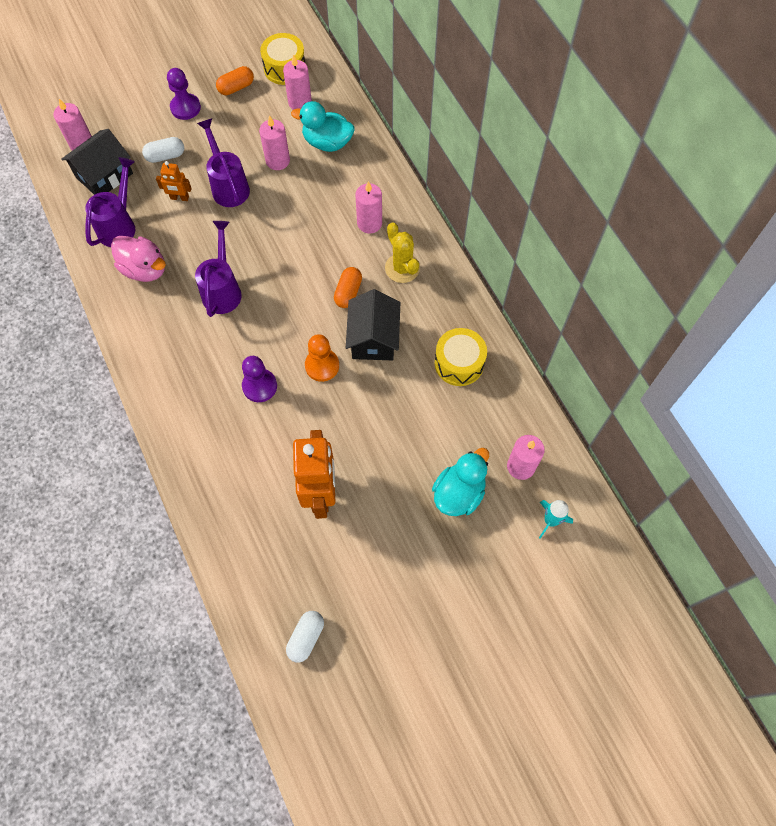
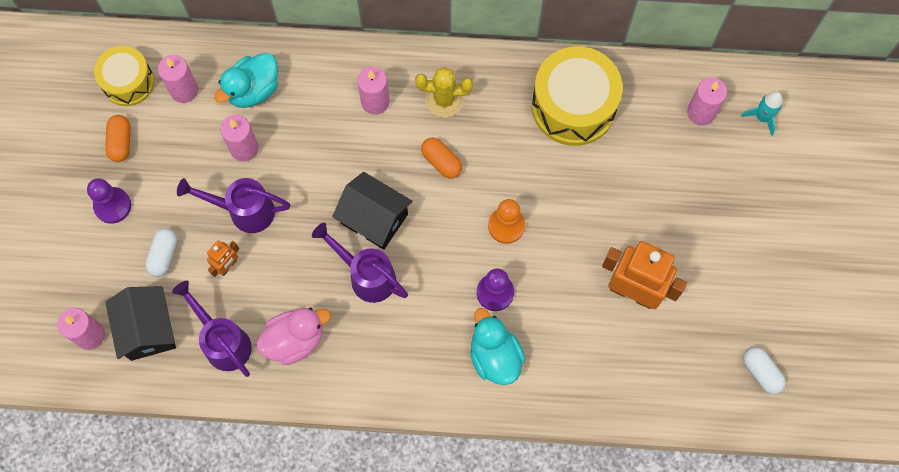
camera: 60 degrees left, 5 degrees up
(373, 338) = (504, 165): black house -> black house (374, 218)
(459, 363) = (573, 106): yellow drum -> yellow drum, size x1.63
(459, 493) = (697, 176): turquoise duck -> turquoise duck (494, 356)

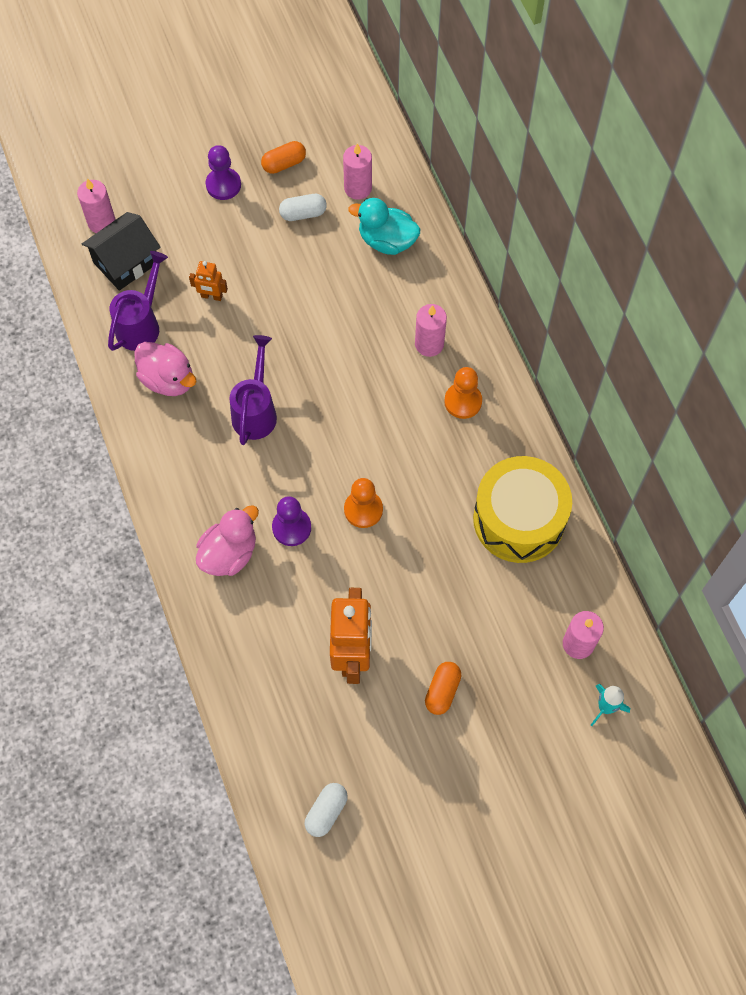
camera: 65 degrees right, 5 degrees down
(128, 82) = (342, 143): yellow drum -> none
(164, 255) = (197, 243): white capsule -> white capsule (303, 213)
(244, 148) = (327, 259): pink candle -> none
(244, 211) = (269, 286): purple watering can -> none
(374, 218) = (314, 393): black house -> none
(441, 162) = (399, 426): orange capsule -> orange capsule (442, 691)
(444, 100) = (463, 401): yellow cactus -> orange pawn
(494, 356) = (229, 553): turquoise duck -> pink duck

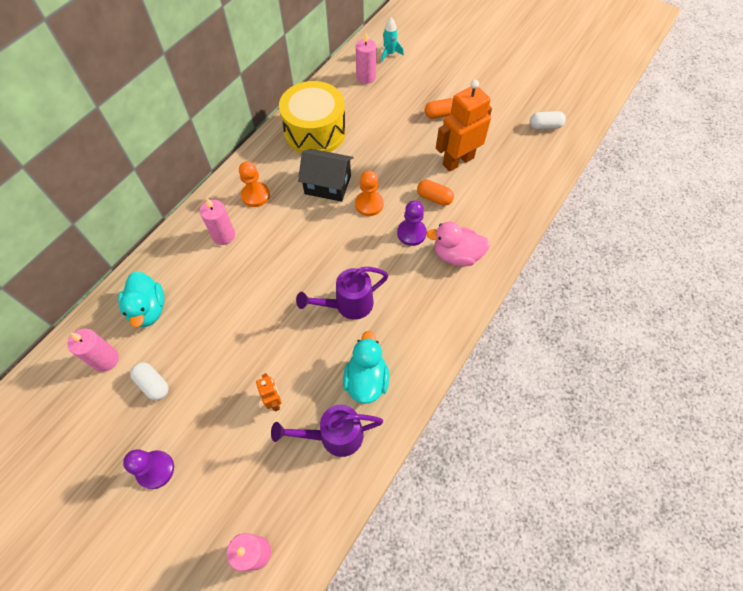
camera: 125 degrees left, 5 degrees down
(126, 262) = (284, 495): black house -> black house (327, 185)
(168, 379) = (366, 380): pink duck -> turquoise duck
(284, 164) = (106, 433): orange capsule -> orange capsule (434, 198)

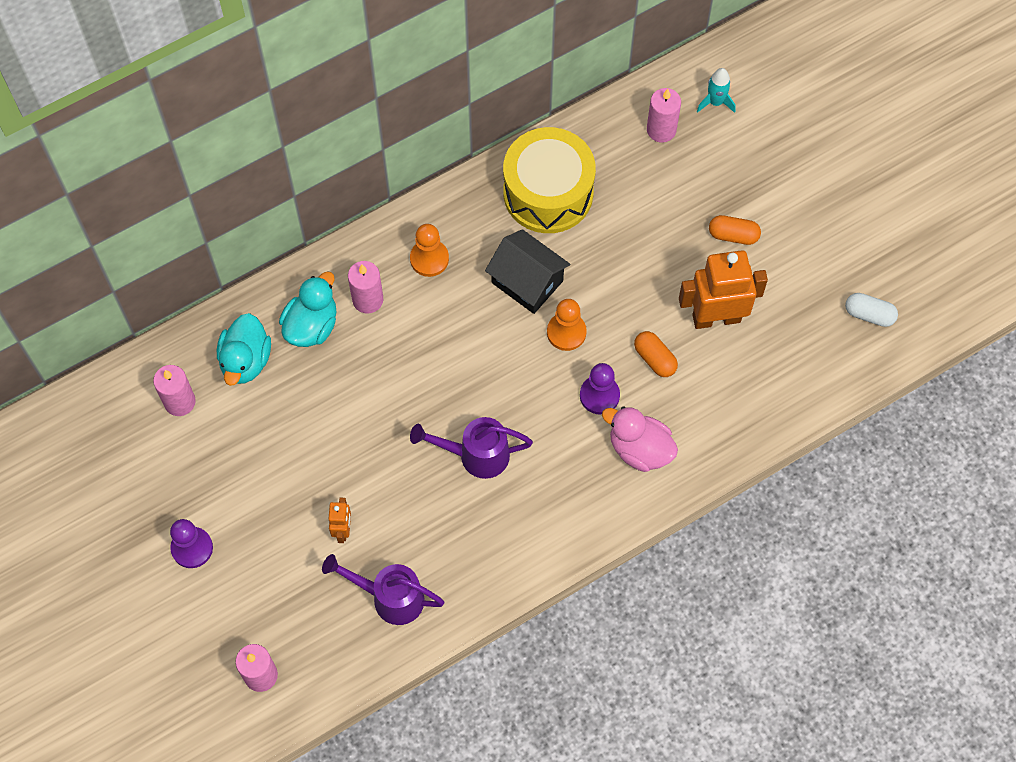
camera: 25 degrees right, 5 degrees up
(153, 384) = (221, 453): white capsule -> none
(366, 380) = (454, 553): turquoise duck -> turquoise duck (311, 325)

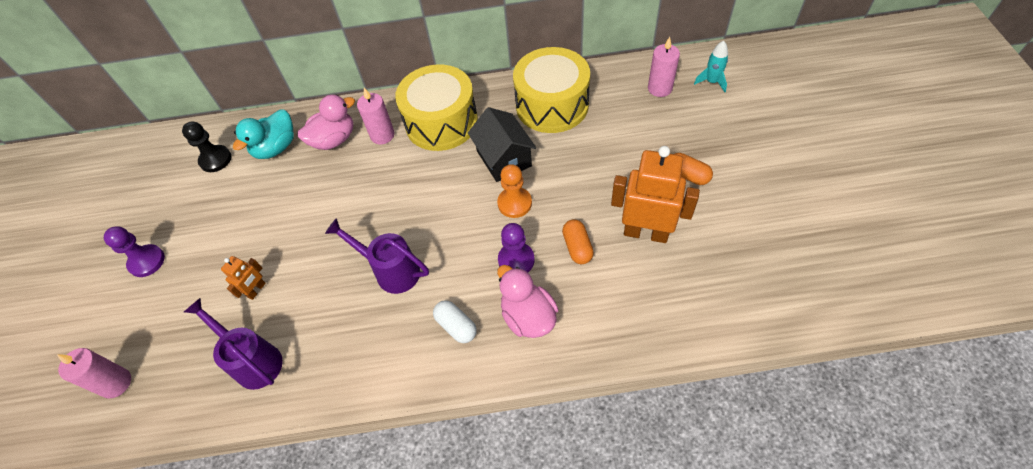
camera: 30 degrees right, 10 degrees down
(179, 402) = (215, 160): pink candle -> black pawn
(311, 325) = (334, 140): turquoise duck -> pink duck
(429, 259) = (441, 122): orange pawn -> yellow drum
(869, 314) = (792, 276): white capsule -> white capsule (456, 326)

